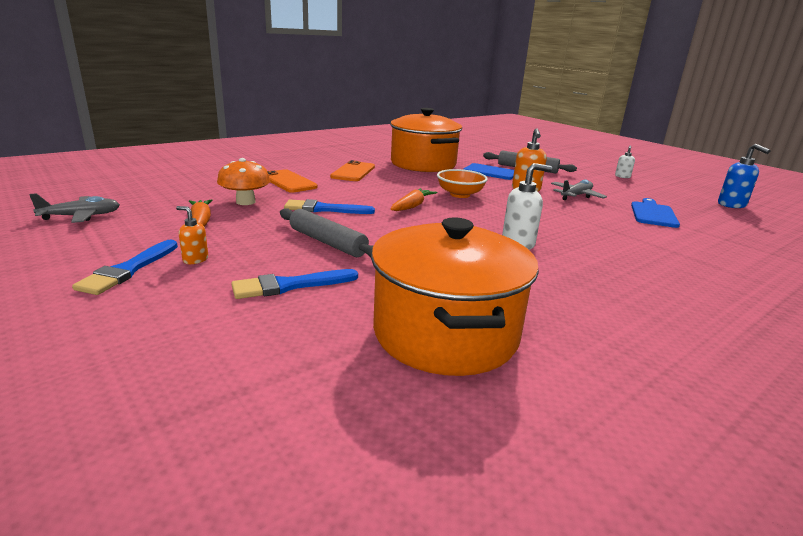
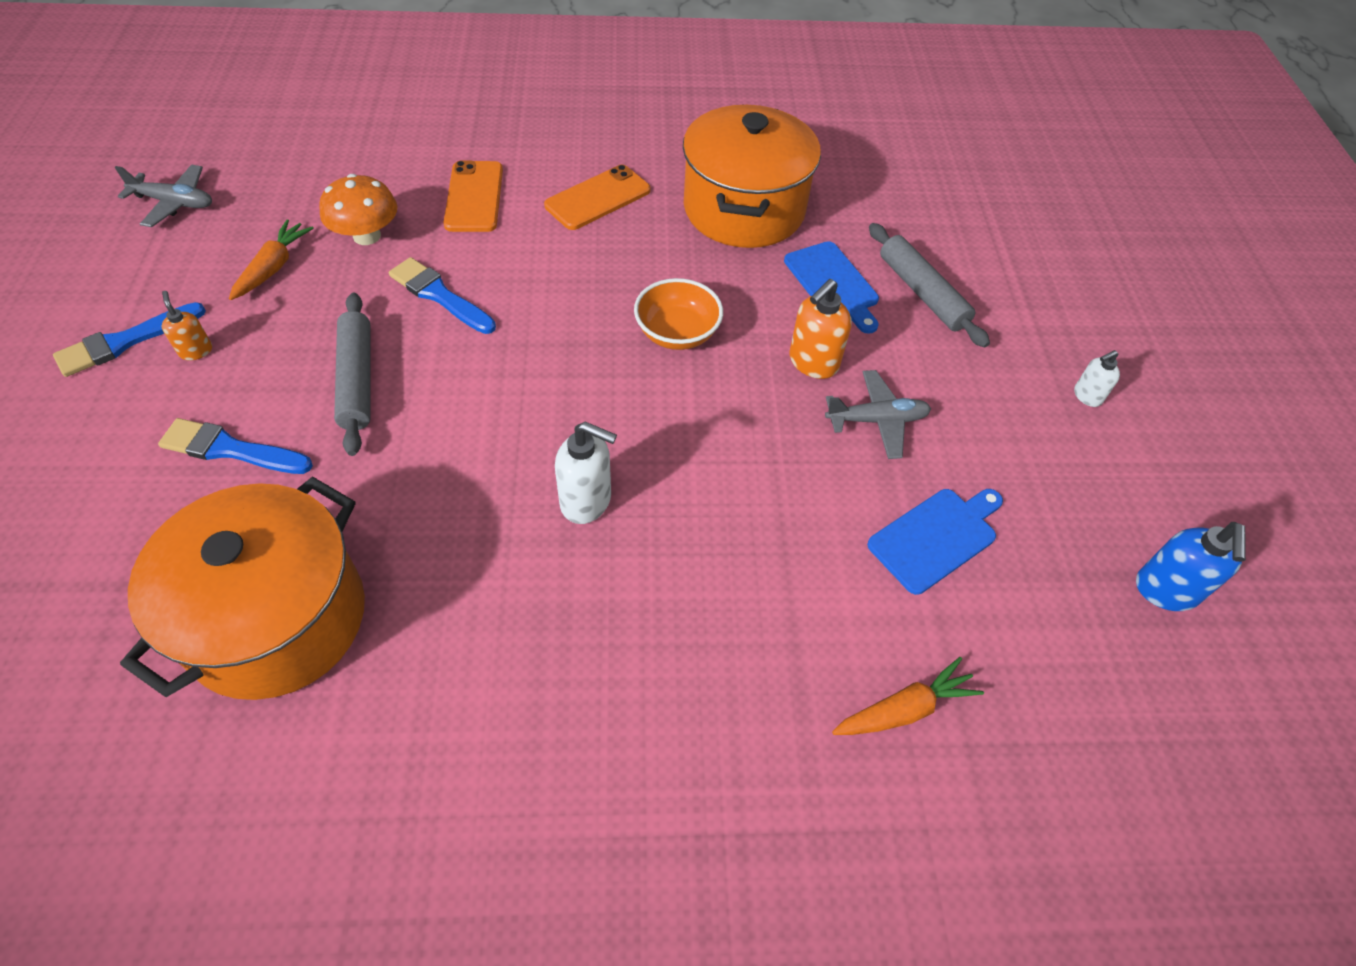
camera: 35 degrees right, 30 degrees up
(412, 206) = (563, 337): orange carrot -> orange carrot (904, 709)

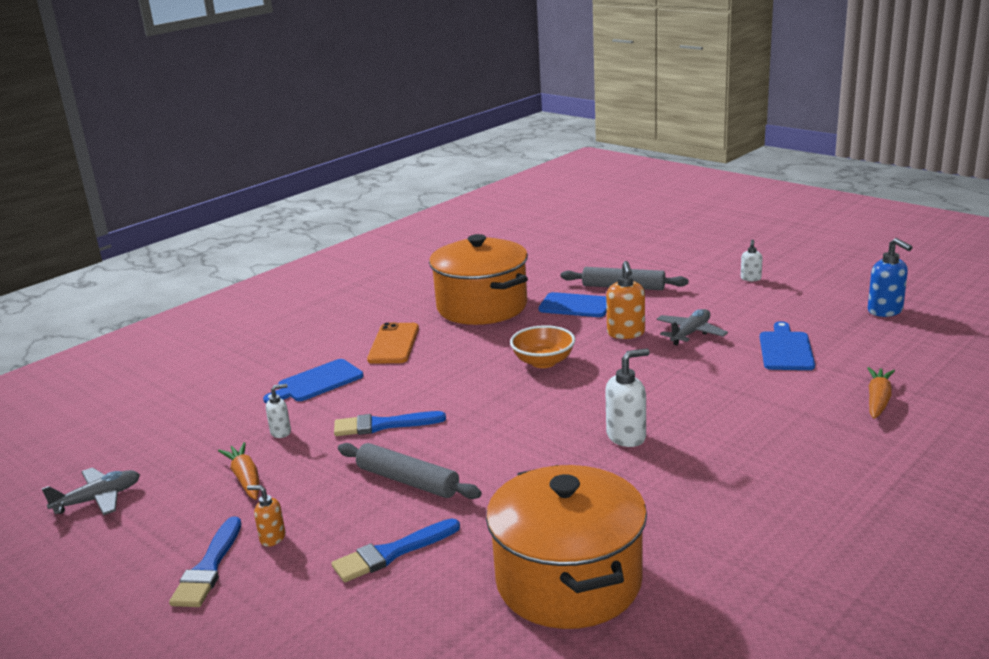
camera: 40 degrees left, 30 degrees down
(367, 236) = (281, 432): orange mushroom -> white soap dispenser
(474, 197) = (317, 382): orange phone -> blue cutting board

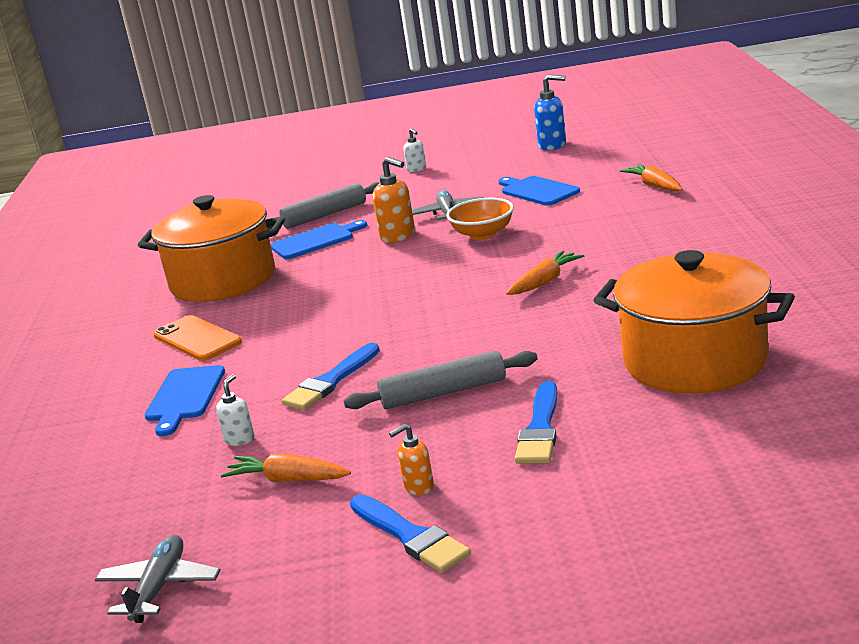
camera: 45 degrees left, 0 degrees up
(543, 362) = (372, 281): orange bowl -> orange bowl (483, 234)
(626, 436) = (545, 281): white soap dispenser -> orange carrot

